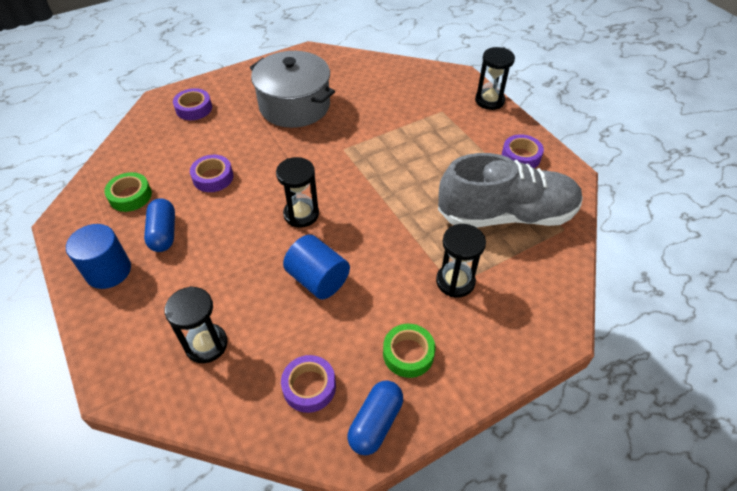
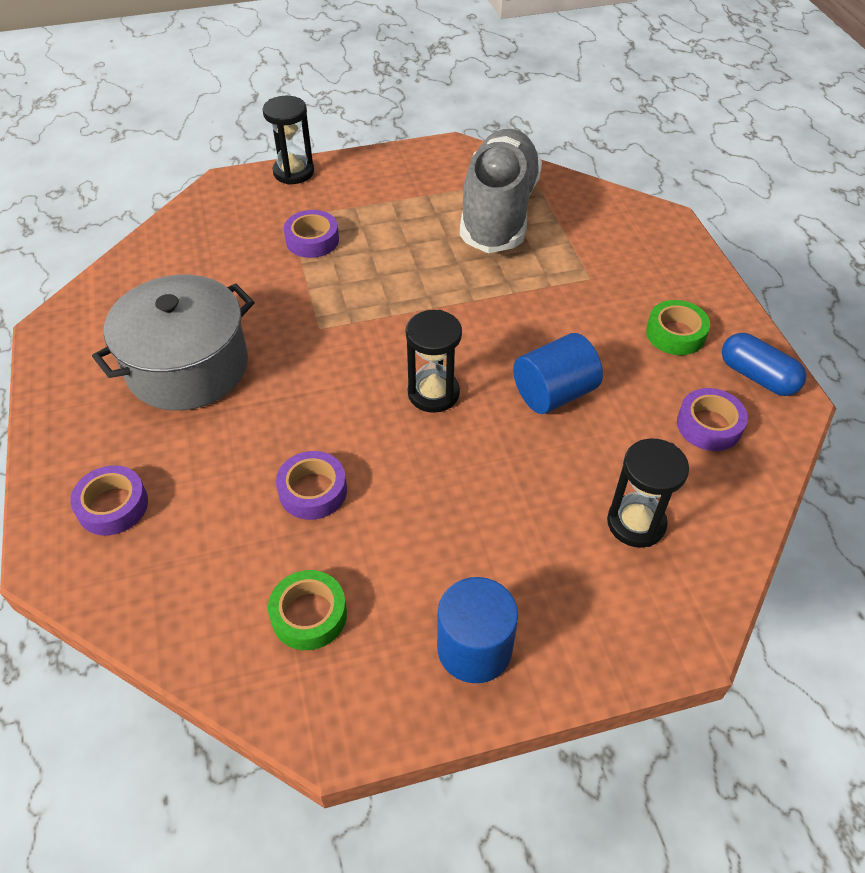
camera: 75 degrees left, 0 degrees up
(164, 233) = (415, 566): blue capsule -> none
(455, 281) = (585, 275): black hourglass -> none
(521, 156) = (409, 175): purple tape -> purple tape (312, 240)

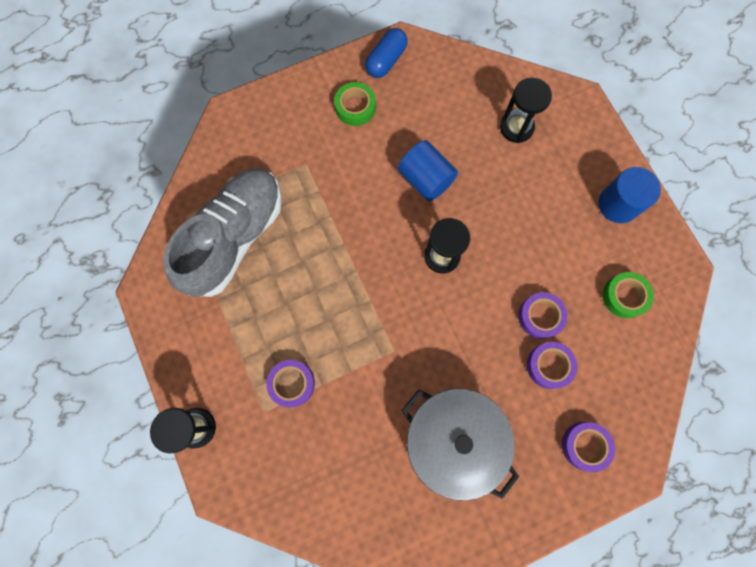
camera: 100 degrees left, 25 degrees up
(498, 212) = (235, 238): grey shoe -> grey shoe turned 120 degrees clockwise
(709, 425) = (433, 89): purple tape -> purple tape (549, 366)

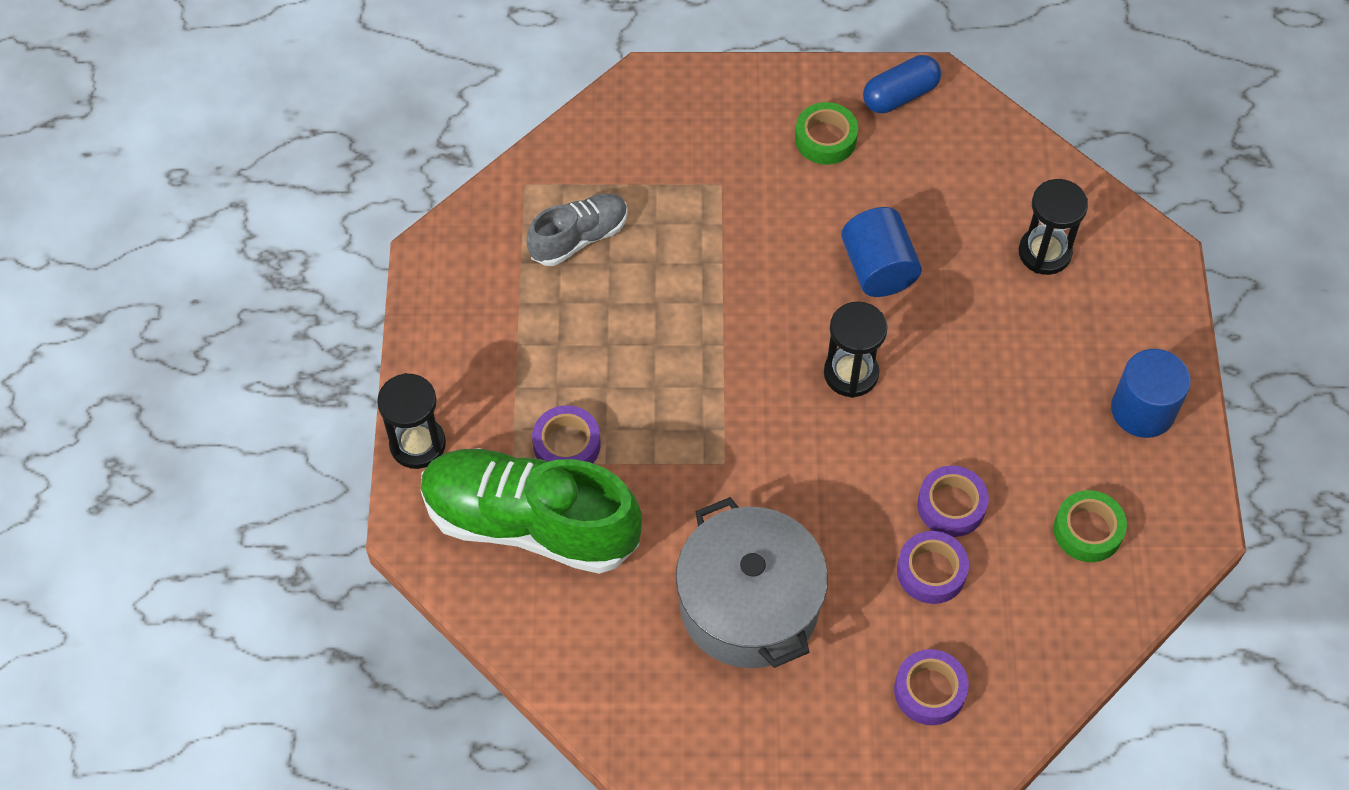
camera: 25 degrees right, 15 degrees down
(235, 238) = (579, 238): grey shoe -> grey shoe, size x0.53
(294, 449) = (530, 523): none -> green shoe

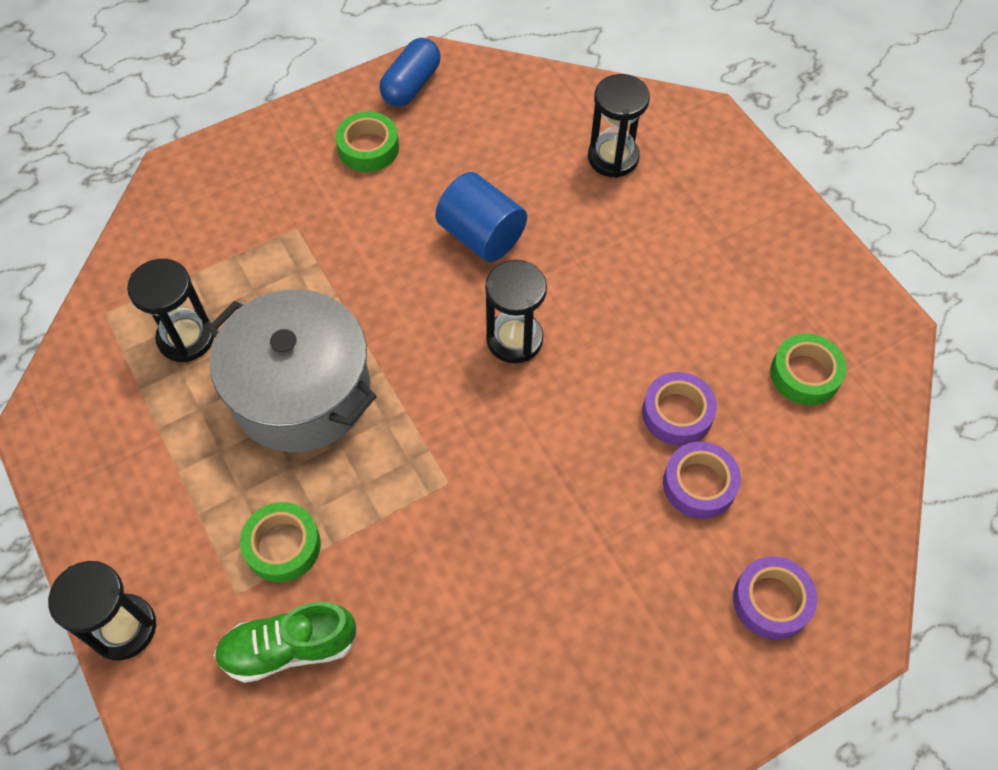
camera: 30 degrees left, 0 degrees up
(530, 523) = (289, 648): green shoe -> green shoe, size x0.53
(567, 445) = (283, 546): purple tape -> green tape
(579, 238) = (186, 338): grey shoe -> black hourglass
(749, 604) = (554, 611): grey pot -> grey pot (301, 391)
(1143, 410) = (778, 248): blue cylinder -> none

